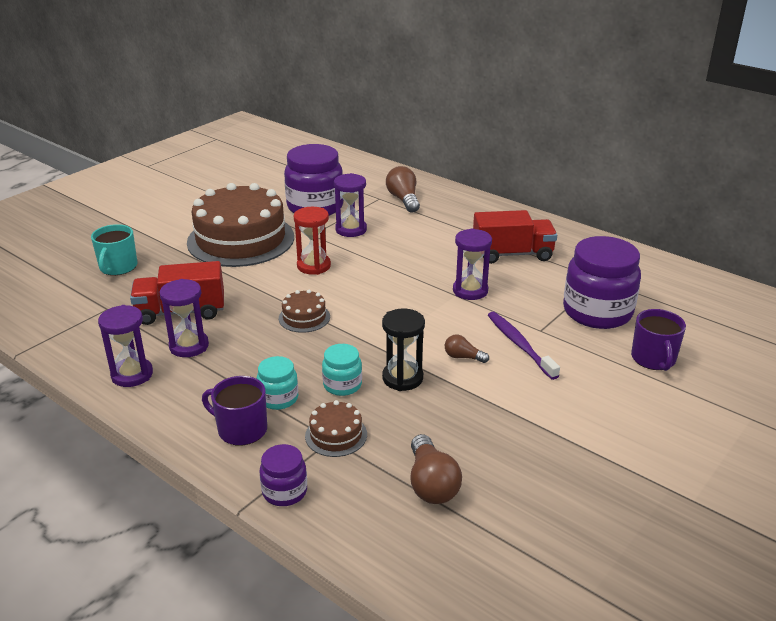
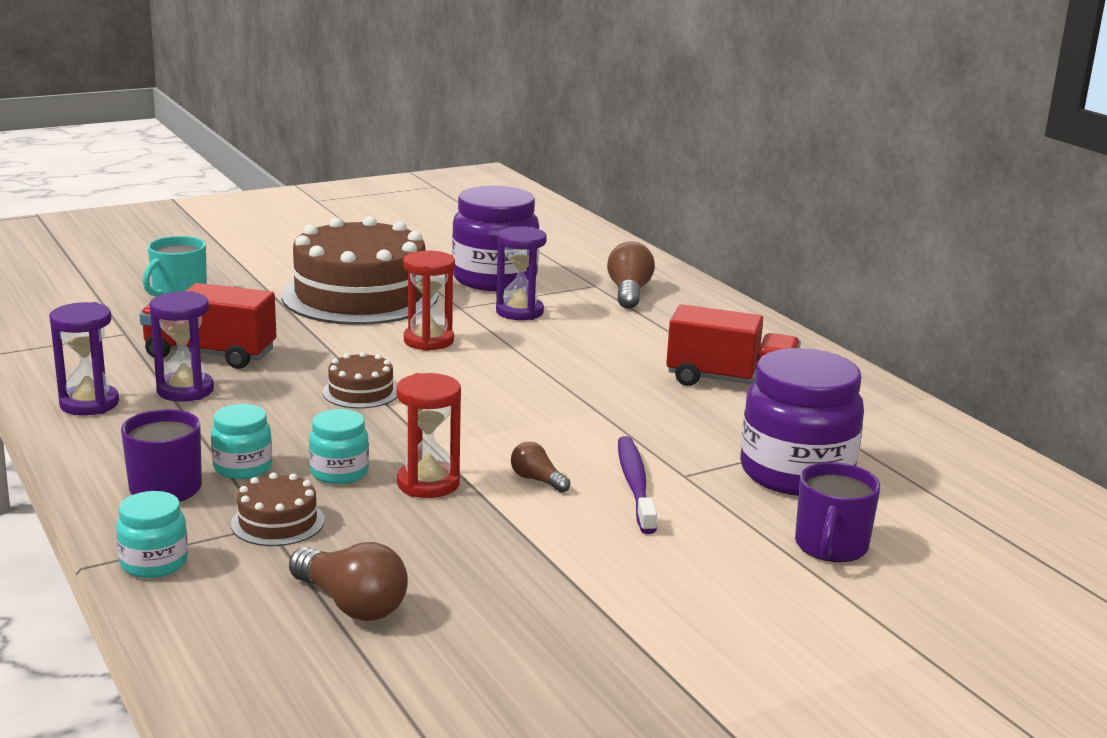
camera: 20 degrees right, 10 degrees down
(284, 491) = (154, 563): purple jar -> turquoise jar
(402, 378) = (428, 483): black hourglass -> red hourglass
(431, 484) = (351, 604): brown light bulb -> brown light bulb turned 60 degrees counterclockwise
(470, 291) = (623, 410): purple hourglass -> none

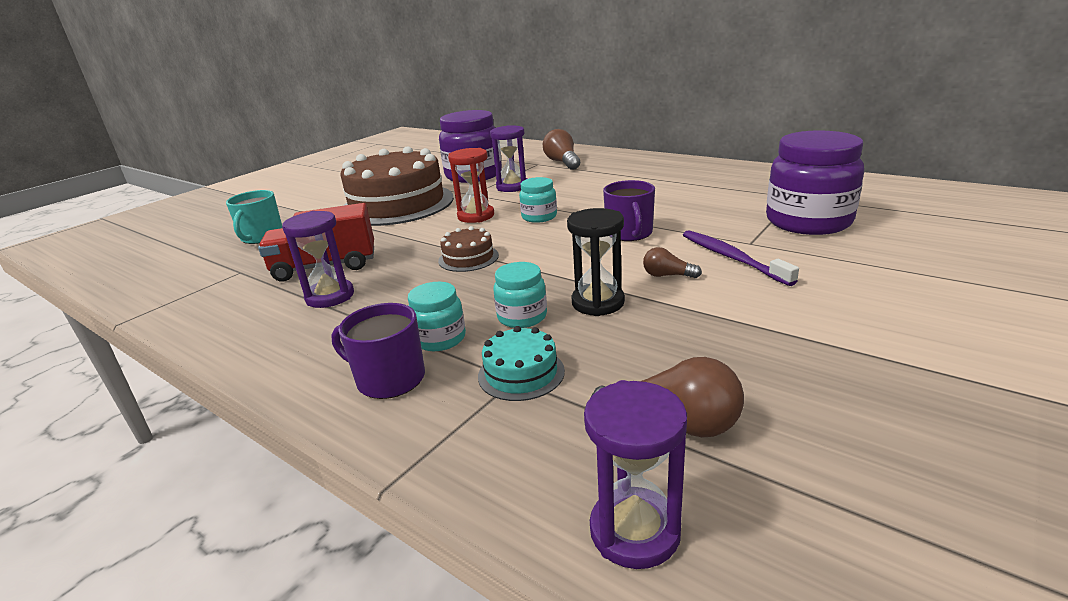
camera: 20 degrees left, 5 degrees up
(89, 404) = (254, 331): purple hourglass -> purple hourglass (634, 531)
(154, 563) = (452, 455): turquoise jar -> turquoise jar (539, 217)
(278, 522) = (521, 373): brown cake -> turquoise cake
(428, 483) = (598, 303): red hourglass -> black hourglass
(730, 382) = (689, 188): red truck -> none
(830, 546) = (904, 255): purple mug -> purple mug (629, 233)

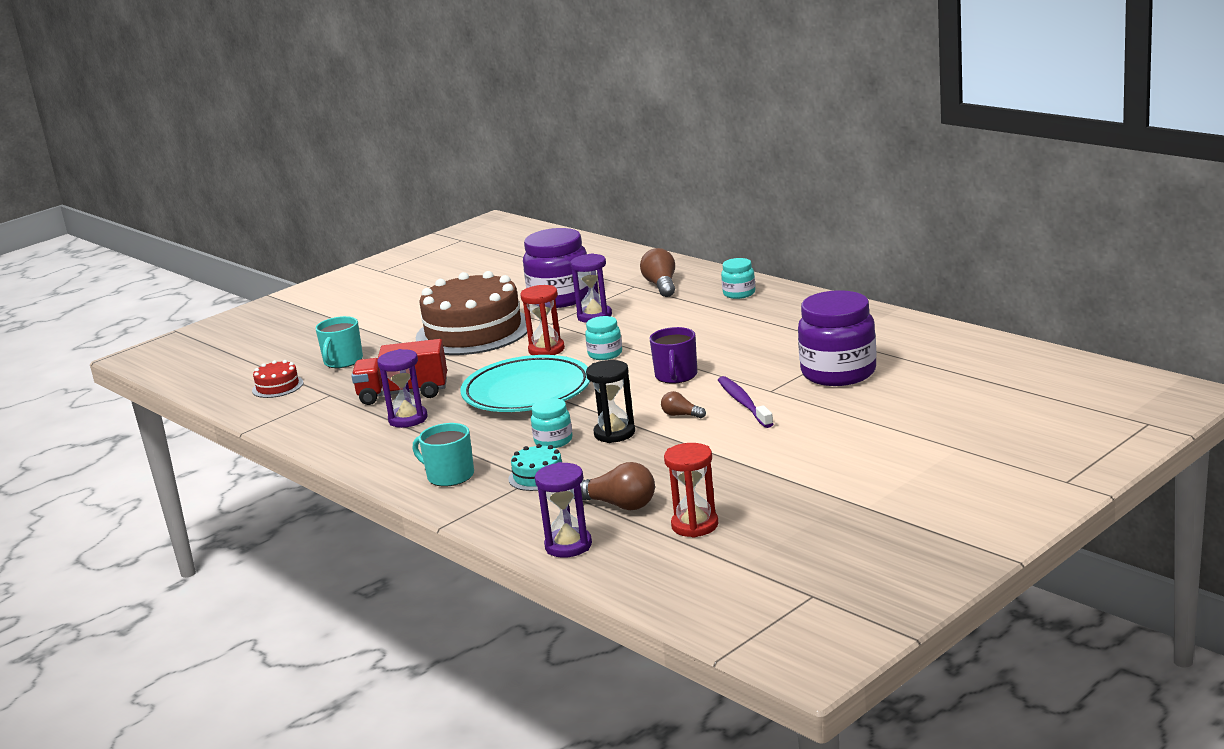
camera: 10 degrees right, 5 degrees down
(183, 266) = (277, 386): none -> red cake
(389, 379) = (449, 476): purple mug -> turquoise mug
(440, 339) = (489, 453): turquoise jar -> turquoise jar (739, 293)
(468, 258) = (527, 392): brown cake -> turquoise plate
(837, 465) = (695, 525): none -> red hourglass

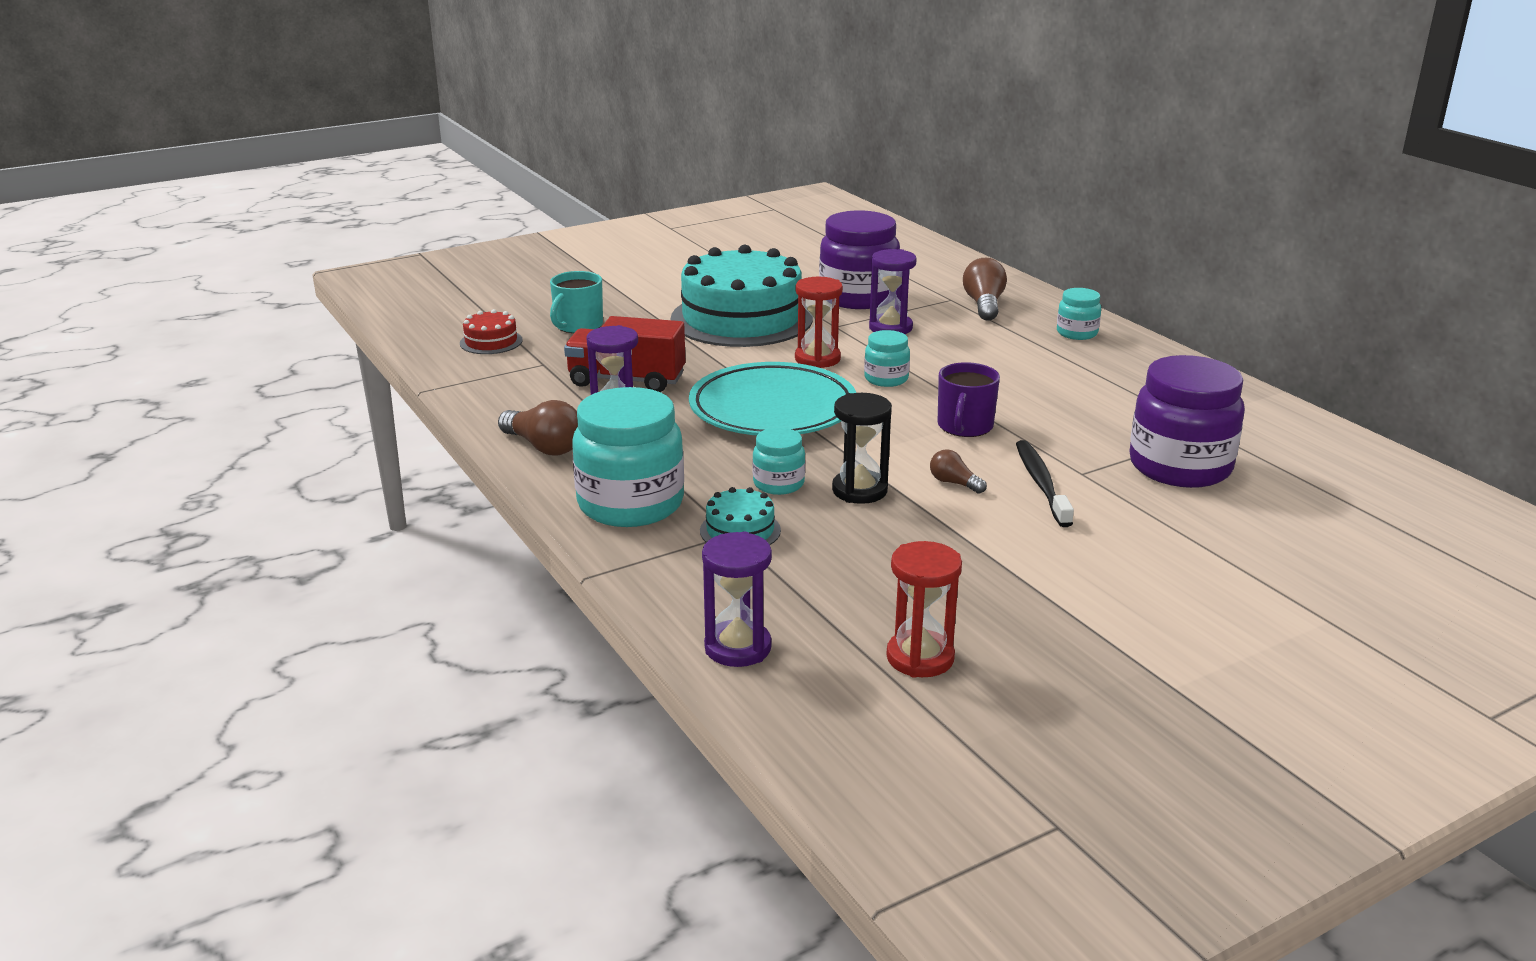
camera: 10 degrees right, 5 degrees up
(449, 476) = (630, 504): turquoise mug -> turquoise jar
(473, 331) = (741, 318): brown cake -> turquoise cake
(619, 505) = (828, 599): brown light bulb -> brown light bulb (544, 447)
(743, 403) = (1041, 483): purple toothbrush -> black toothbrush

